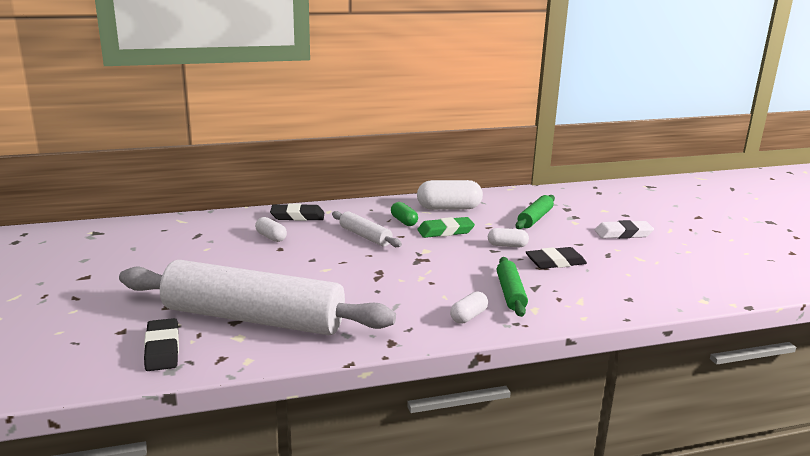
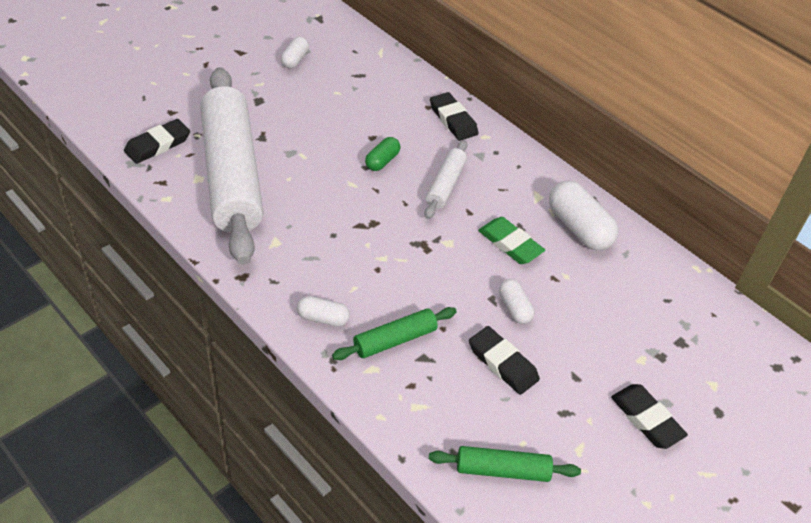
camera: 60 degrees right, 25 degrees up
(271, 237) = (391, 121): white capsule -> white capsule (295, 60)
(404, 221) = (508, 202): green capsule -> green capsule (382, 161)
(535, 218) = (617, 316): green rolling pin -> green rolling pin (502, 470)
(623, 233) = (646, 419): white eraser -> black eraser

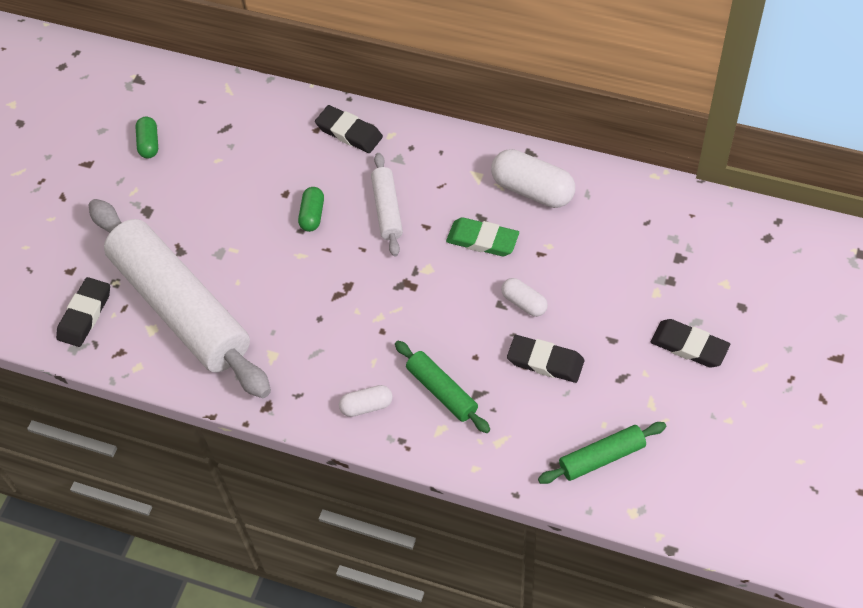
camera: 20 degrees left, 10 degrees up
(295, 60) = (149, 144): white capsule -> green capsule
(395, 340) = (441, 391): green rolling pin -> green rolling pin turned 75 degrees counterclockwise

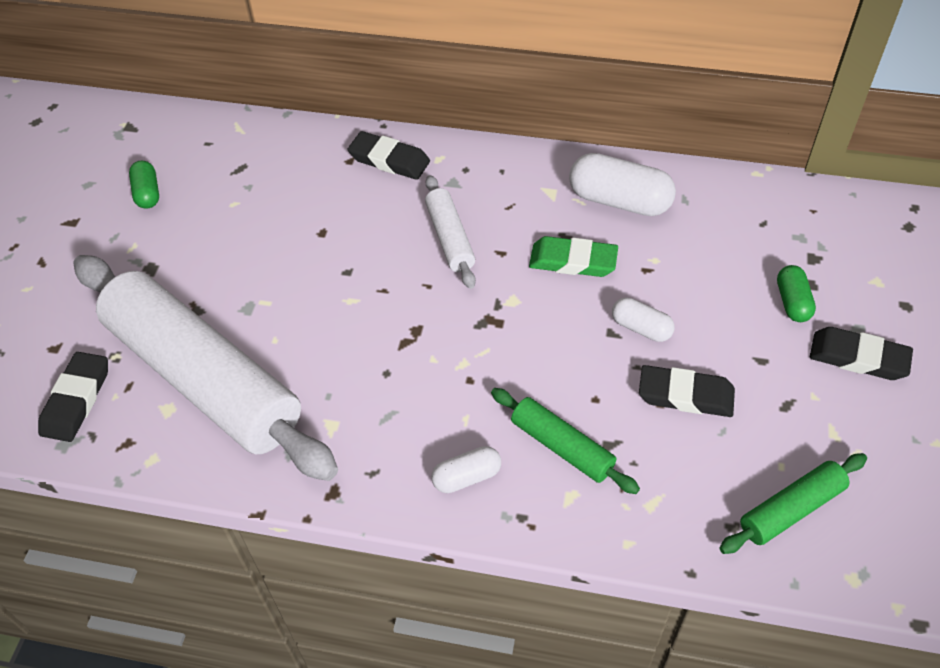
camera: 10 degrees left, 5 degrees down
(312, 215) = (359, 253): green capsule -> green capsule (792, 302)

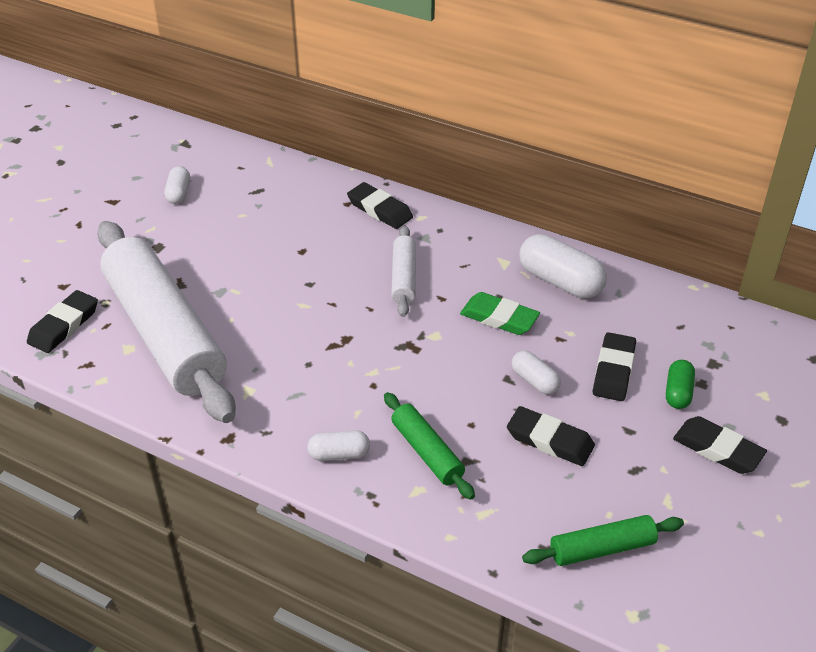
camera: 15 degrees right, 10 degrees down
(147, 193) = (178, 193): green capsule -> white capsule
(717, 293) = (613, 370): none -> black eraser

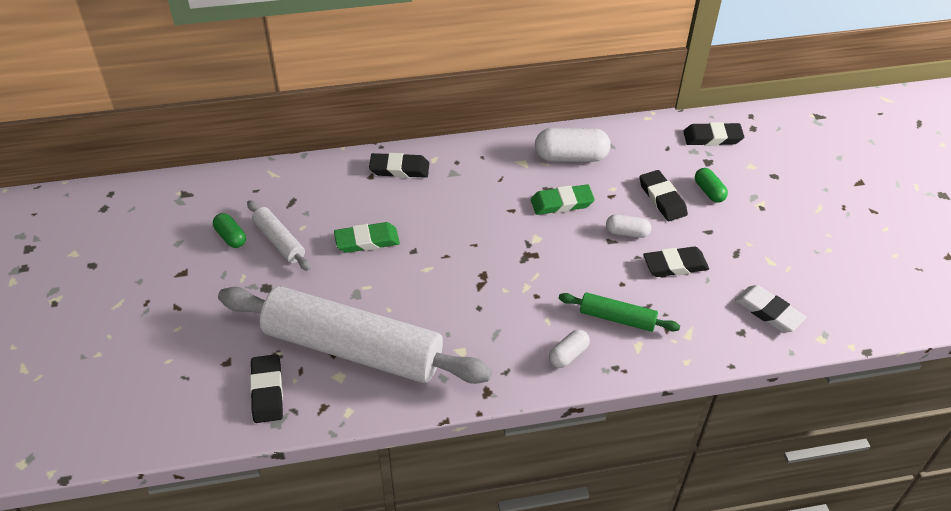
camera: 40 degrees left, 5 degrees up
(178, 193) = (231, 237): white capsule -> green capsule
(280, 254) = (367, 241): none -> green eraser
(403, 278) = (472, 210): white rolling pin -> white rolling pin (279, 241)
(602, 548) = (768, 312): green rolling pin -> white eraser
(718, 449) = (762, 214): black eraser -> black eraser (712, 137)

